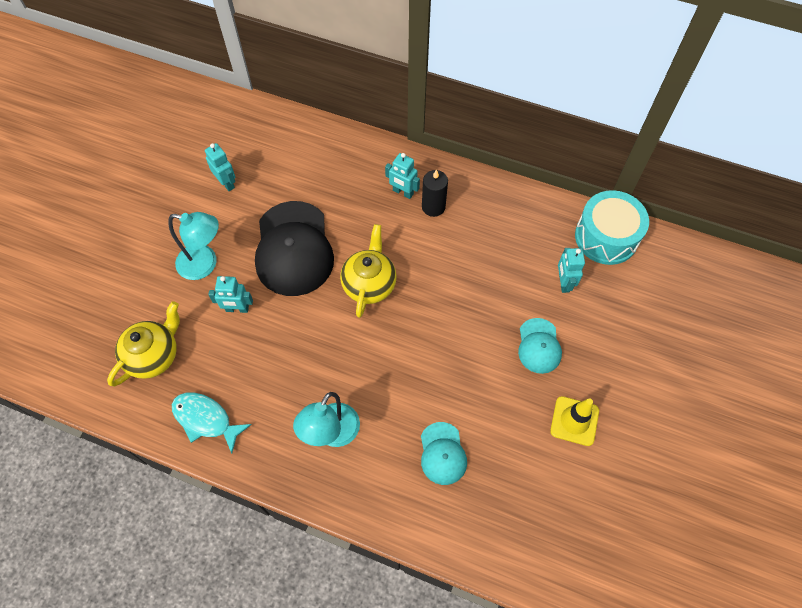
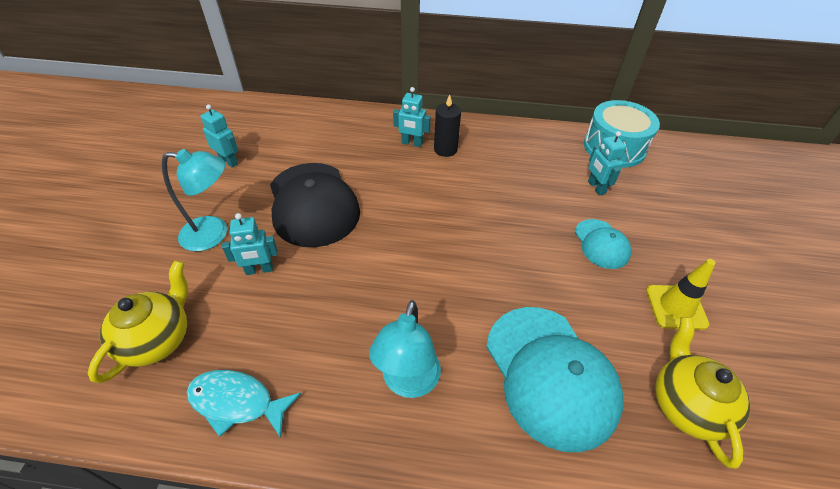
camera: 15 degrees left, 15 degrees down
(369, 284) = (404, 221): yellow teapot -> yellow teapot (686, 405)
(442, 453) = (550, 375): turquoise cap -> turquoise cap, size x1.94

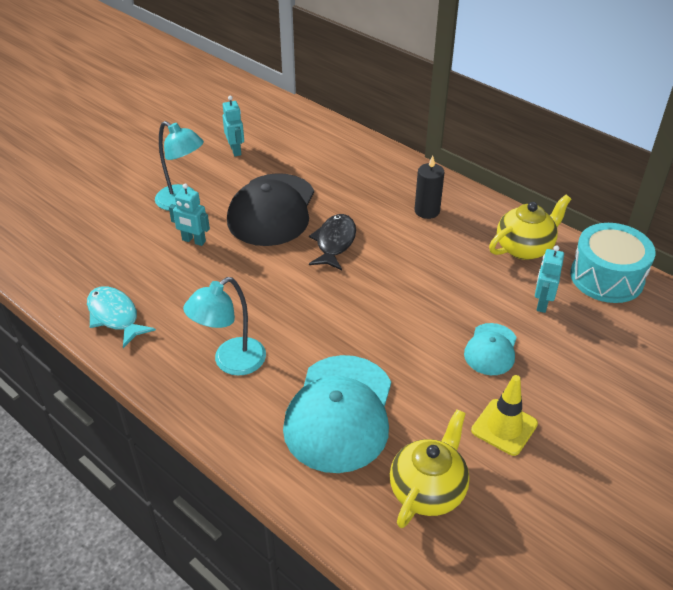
camera: 35 degrees right, 5 degrees down
(158, 339) = (97, 255): yellow teapot -> yellow teapot (525, 248)
(396, 209) = (334, 242): none -> black fish
(412, 143) = (401, 193): turquoise robot -> none

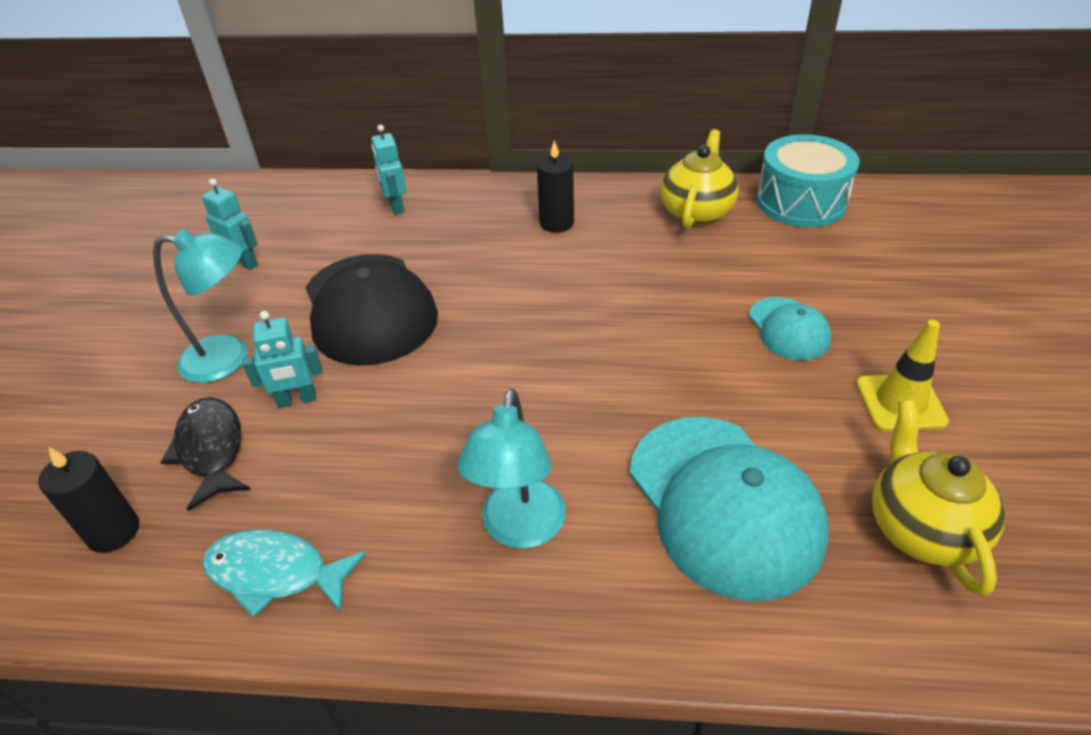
camera: 35 degrees left, 0 degrees up
(71, 259) = (113, 532): none -> black candle
(334, 242) = (490, 307): black fish -> black fish (211, 450)
(542, 303) = (777, 256): turquoise robot -> turquoise robot (396, 206)

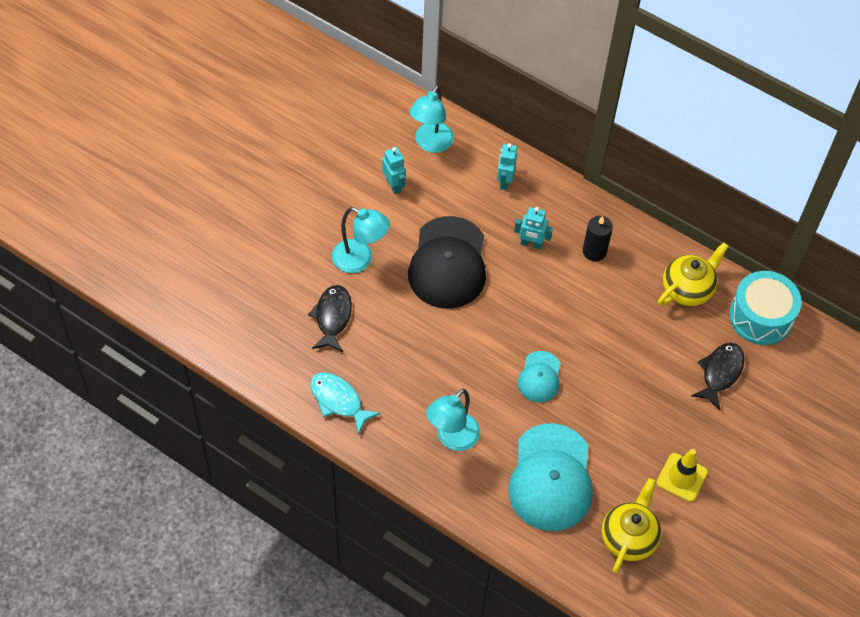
camera: 25 degrees right, 15 degrees up
(113, 532) = (277, 341): black candle -> none
(277, 209) = (430, 144): none -> turquoise lamp
(297, 400) = (384, 308): turquoise robot -> turquoise robot (531, 244)
(788, 329) = (666, 404): turquoise cap -> turquoise cap (539, 377)
(816, 269) = (720, 373): none -> black fish

